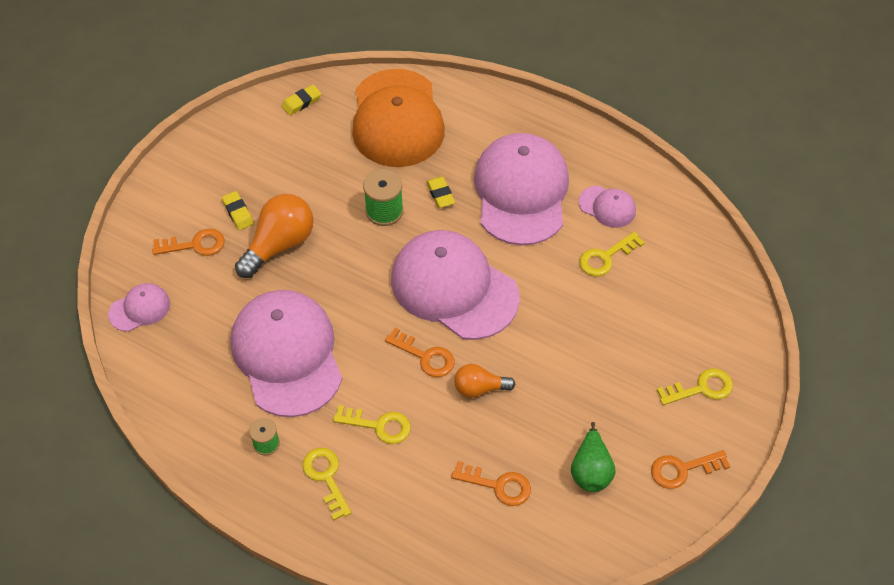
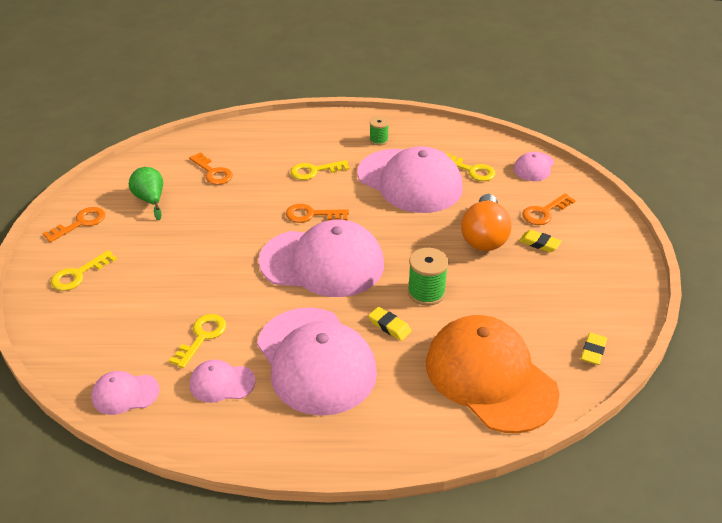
camera: 150 degrees right, 15 degrees down
(326, 477) = (327, 139): yellow key -> yellow key (472, 170)
(479, 388) = (258, 212): orange light bulb -> none
(498, 485) = (213, 172): orange key -> orange key turned 120 degrees counterclockwise
(690, 232) = (125, 394): none -> pink cap

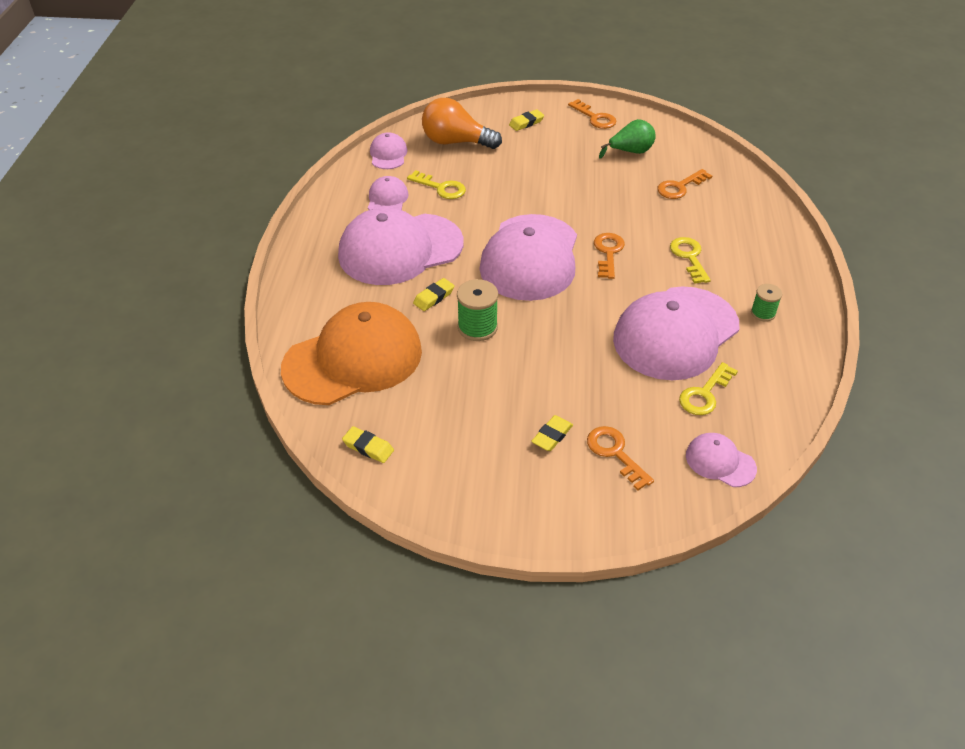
camera: 95 degrees right, 5 degrees up
(78, 274) = (526, 123): yellow key -> yellow eraser
(484, 236) = (567, 386): orange light bulb -> orange light bulb (456, 142)

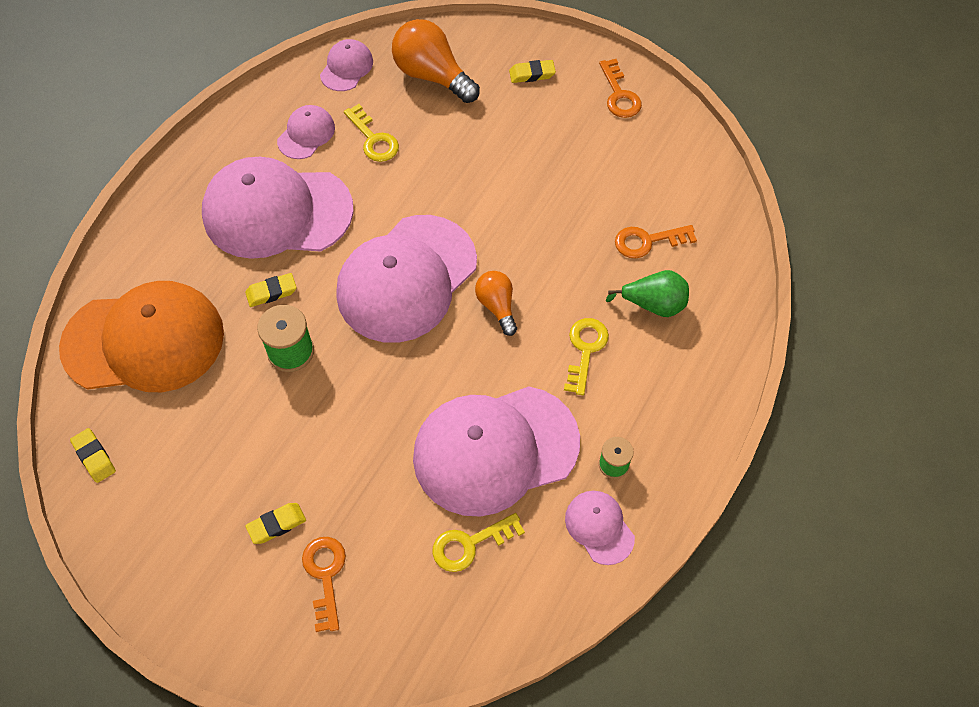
camera: 25 degrees right, 15 degrees up
(608, 253) = (497, 306): orange key -> orange light bulb
(630, 152) = (625, 164): green pear -> green pear (653, 304)
(720, 462) = (425, 637): pink cap -> pink cap (599, 527)

